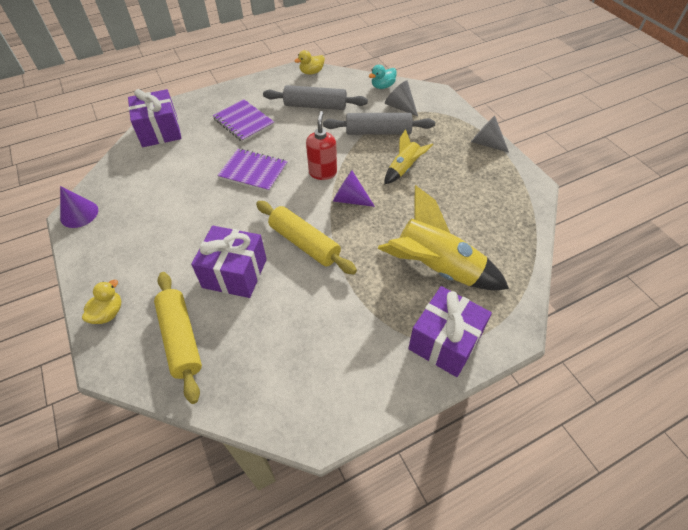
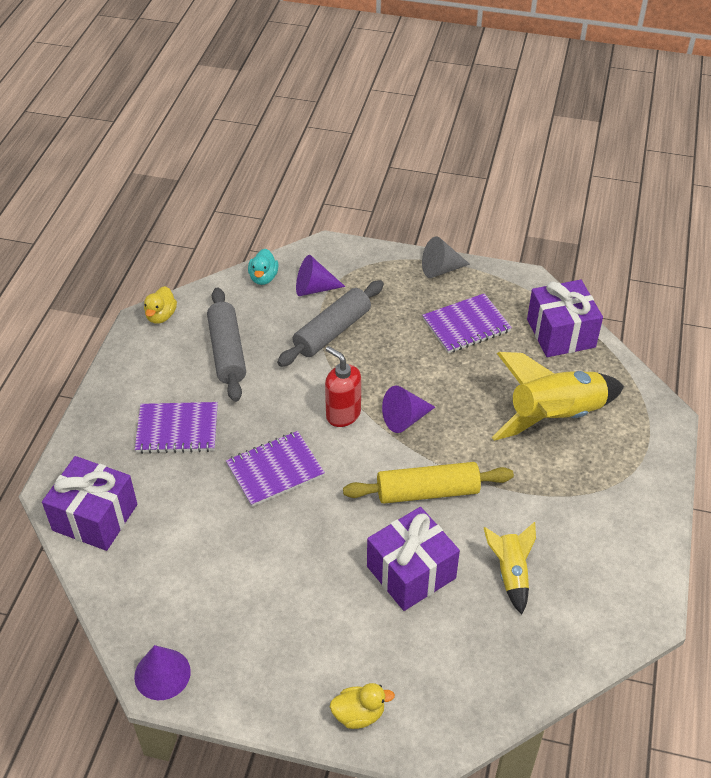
camera: 50 degrees left, 5 degrees down
(108, 313) = (359, 714): yellow duck -> yellow duck turned 105 degrees clockwise
(181, 338) = (454, 664): yellow rolling pin -> none
(315, 106) = (227, 351): grey rolling pin -> grey rolling pin turned 60 degrees counterclockwise
(400, 107) = (314, 288): grey cone -> purple cone
(404, 169) = (408, 350): yellow rocket -> yellow rocket (510, 573)
(445, 341) = (635, 467): purple gift -> purple gift (561, 333)
(457, 180) = (466, 325): none -> purple notebook

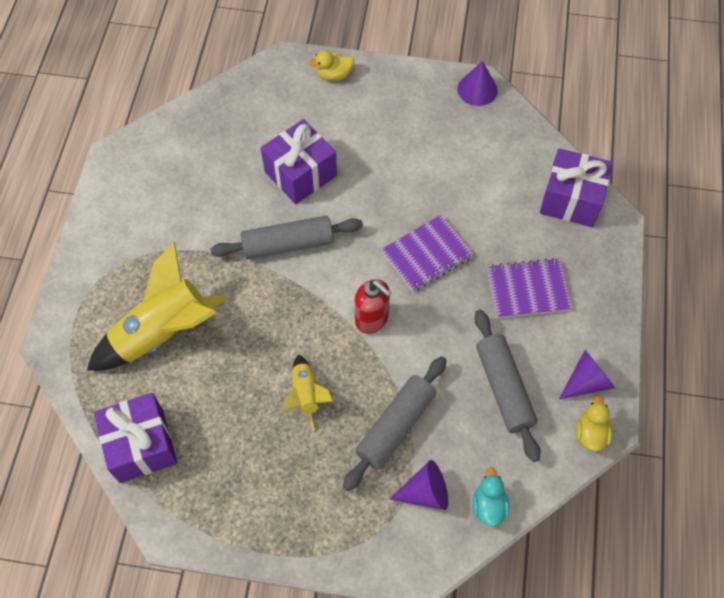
camera: 175 degrees right, 15 degrees up
(405, 419) = (311, 319): purple cone -> purple cone (586, 381)
(428, 492) = (288, 244): yellow rolling pin -> grey rolling pin
(440, 269) = (275, 539): grey cone -> none
(466, 325) = (246, 448): purple notebook -> none
(510, 573) = (220, 178): yellow rocket -> yellow rocket (306, 395)

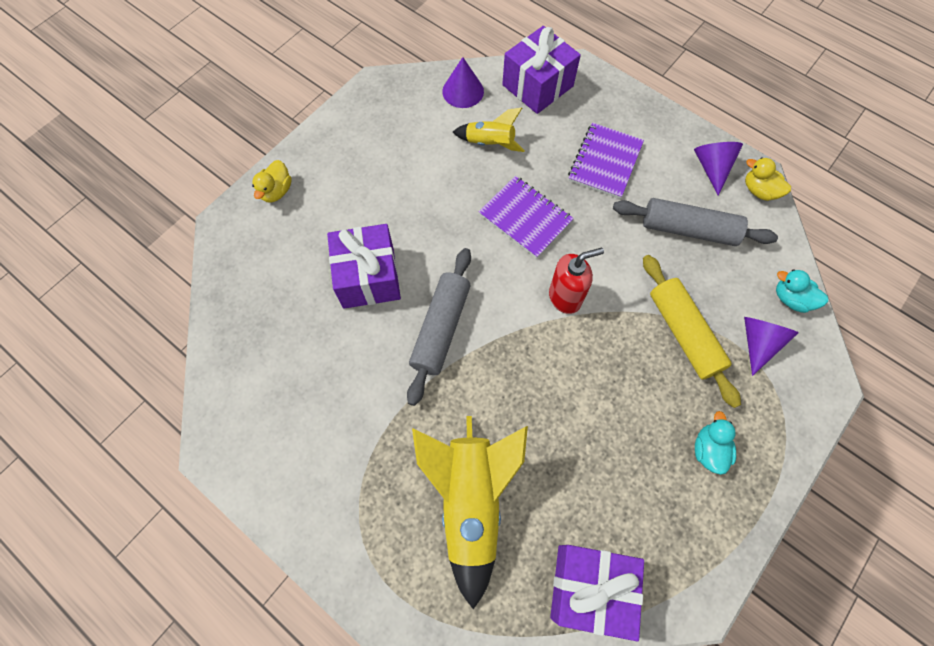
camera: 60 degrees left, 5 degrees up
(299, 489) = (708, 449): none -> turquoise duck
(306, 395) = (614, 394): yellow rocket -> yellow rocket (490, 143)
(395, 426) = (683, 333): grey rolling pin -> yellow rolling pin
(427, 255) = (525, 218): purple notebook -> purple notebook turned 45 degrees counterclockwise
(477, 89) = (381, 90): purple cone -> purple cone (463, 91)

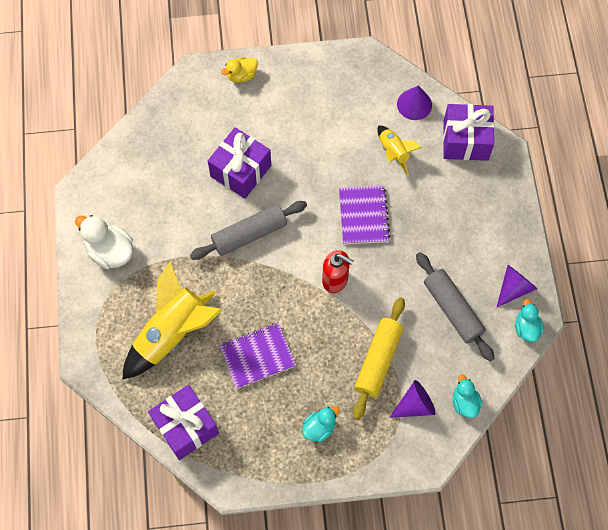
camera: 45 degrees right, 0 degrees up
(314, 480) = (110, 251): none -> white duck
(605, 162) = (450, 225): purple notebook -> purple notebook (257, 356)
(759, 191) = (526, 328): yellow duck -> turquoise duck

